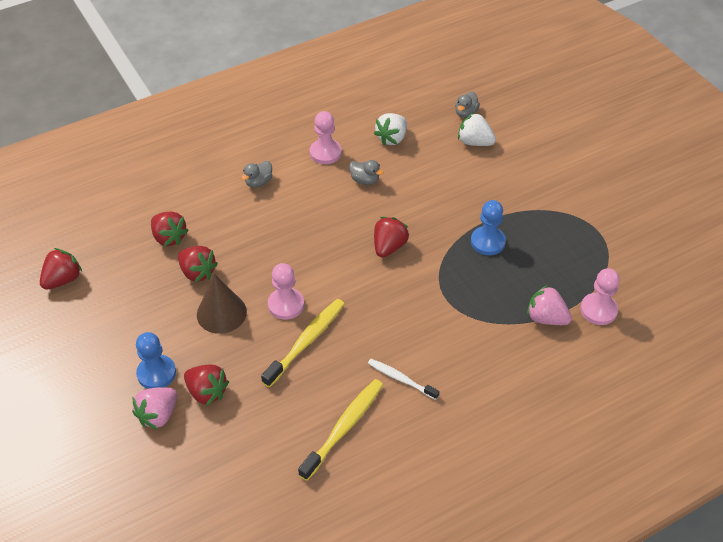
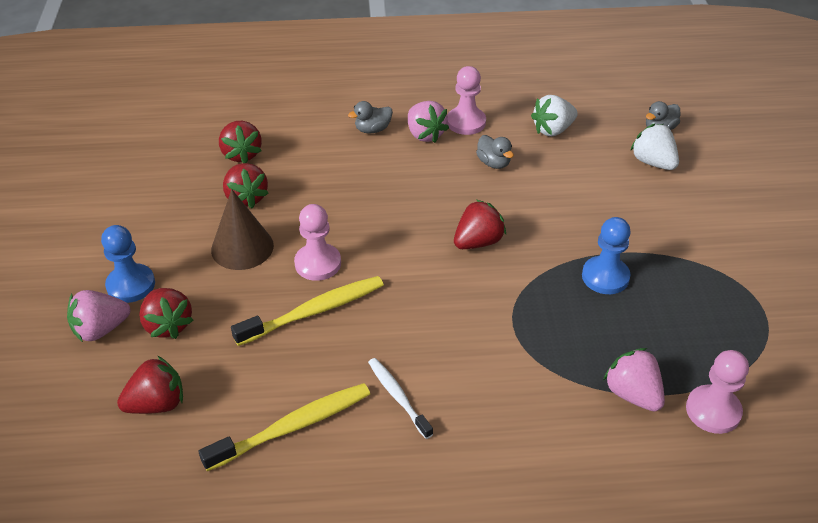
camera: 25 degrees right, 5 degrees down
(63, 279) = (109, 160): red strawberry -> red strawberry (157, 403)
(301, 173) = (425, 134): none -> pink strawberry

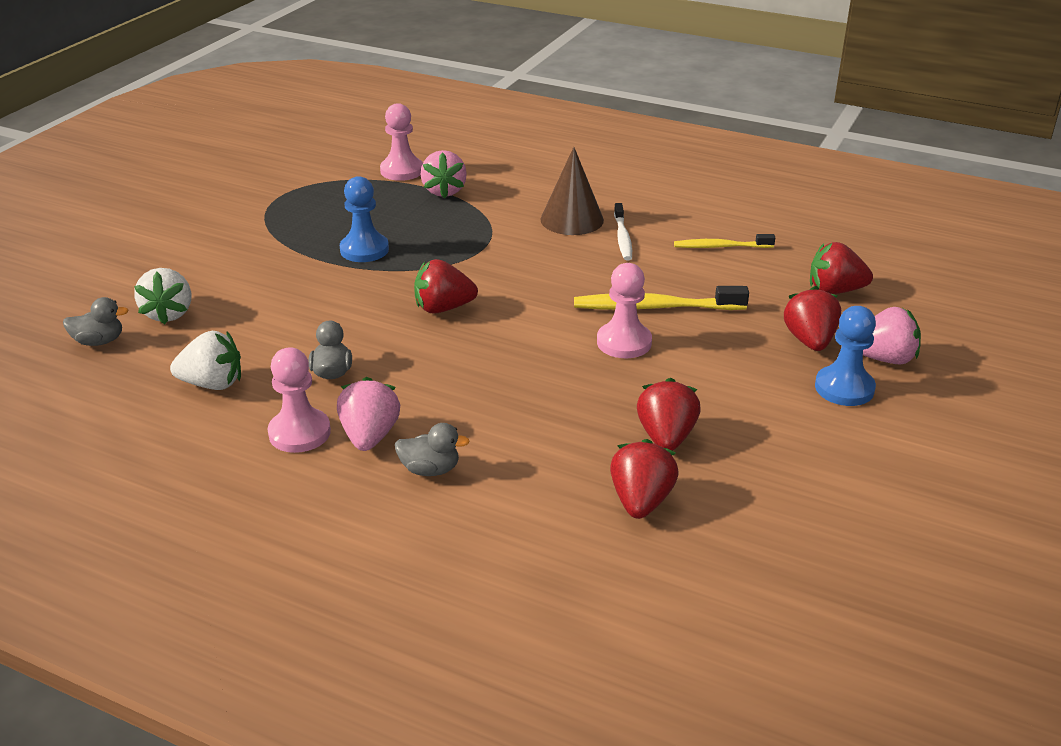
camera: 150 degrees left, 10 degrees down
(242, 247) = (699, 384): brown cone -> brown cone (572, 219)
(292, 426) = (721, 247): yellow toothbrush -> yellow toothbrush, size x0.63

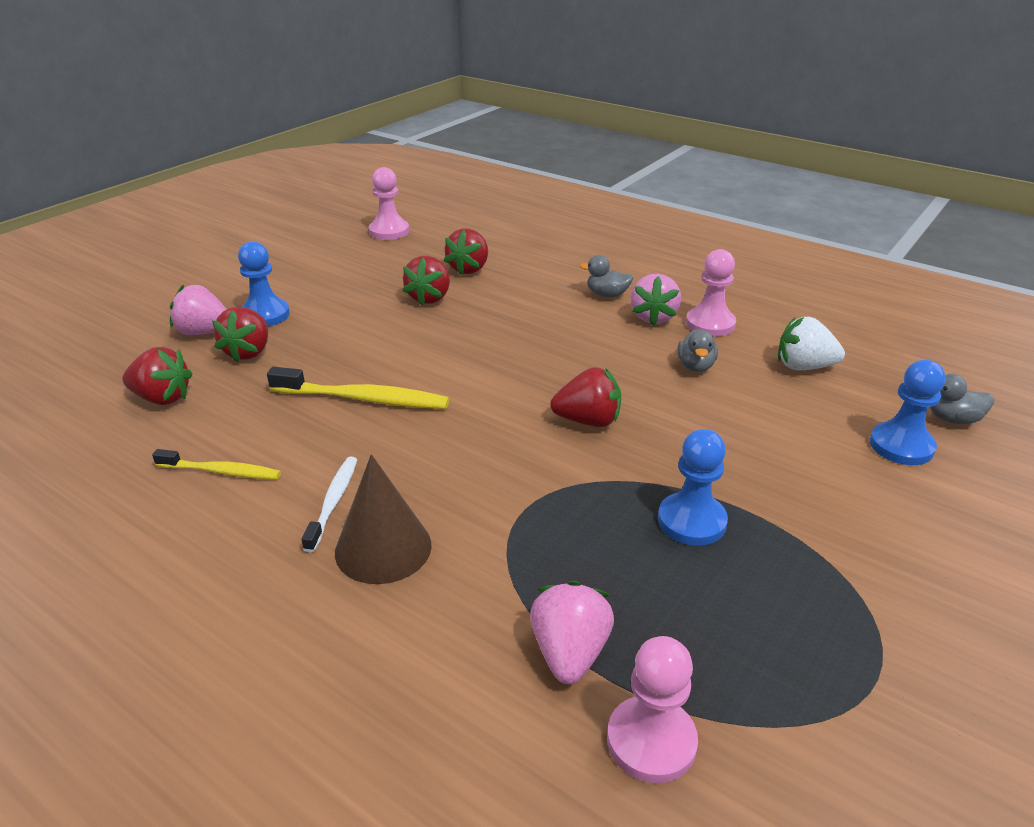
camera: 170 degrees left, 0 degrees up
(169, 314) = (901, 446): white strawberry -> blue pawn
(624, 342) = (418, 367): pink pawn -> pink pawn (389, 231)

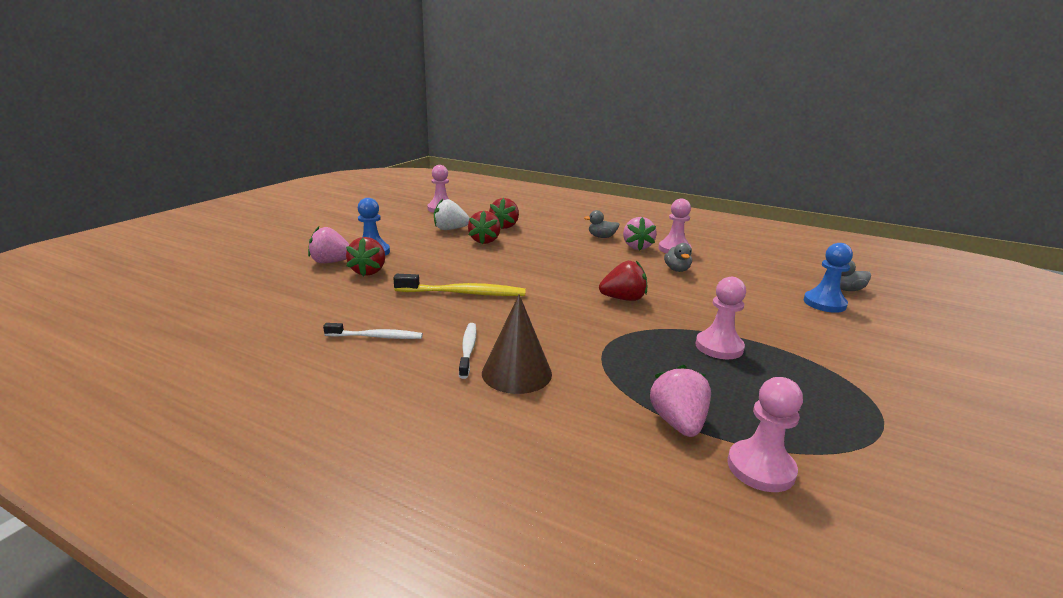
camera: 10 degrees left, 10 degrees down
(162, 398) = (314, 298): red strawberry -> none
(221, 471) = (376, 337): yellow toothbrush -> white toothbrush
(691, 521) = (719, 347): blue pawn -> pink pawn
(804, 367) = (743, 268): white strawberry -> white strawberry (450, 229)

